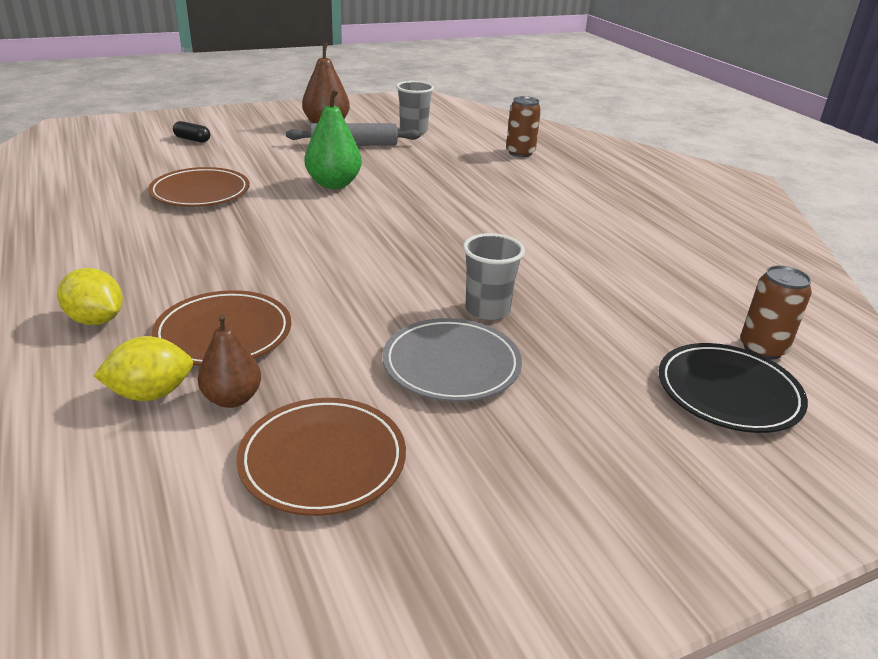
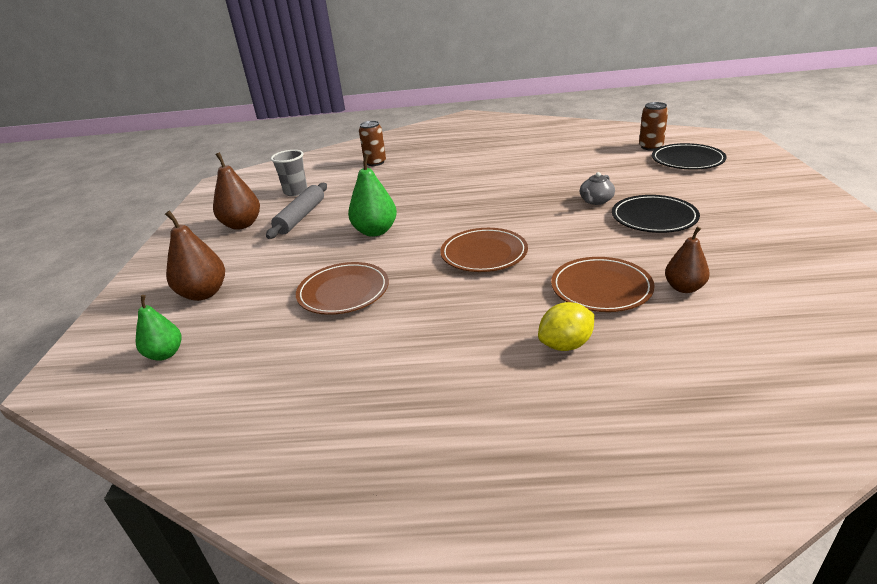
camera: 60 degrees left, 0 degrees up
(98, 148) = (165, 354): none -> green pear
(151, 394) = (676, 318): yellow lemon -> none
(192, 139) = (203, 293): black capsule -> brown pear
(323, 460) = (747, 262): brown plate -> brown plate (484, 254)
(451, 364) = (654, 218): grey plate -> black plate
(487, 310) = (595, 201): grey cup -> grey teapot

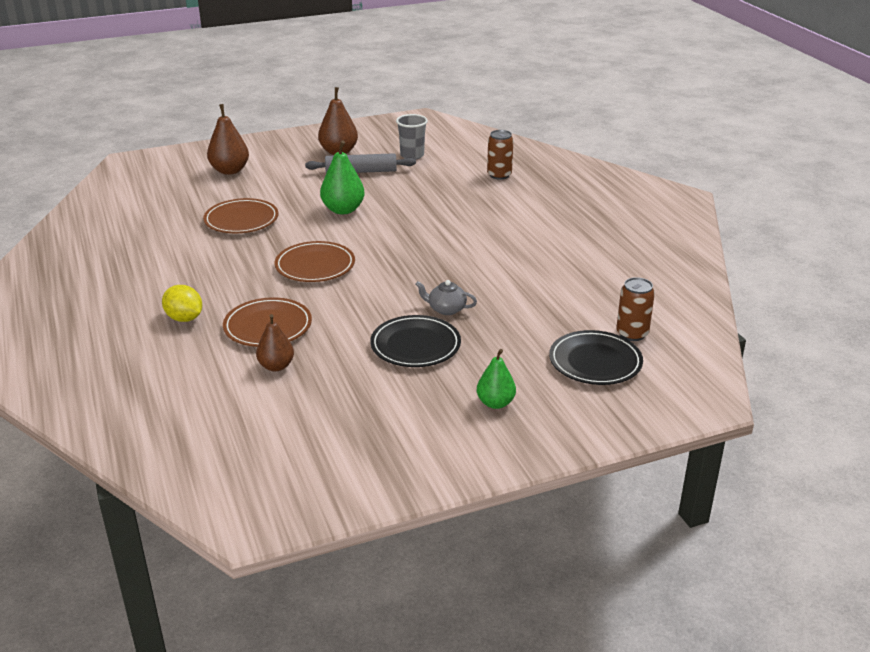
camera: 65 degrees right, 0 degrees up
(165, 354) = (157, 182): green pear -> green pear (495, 403)

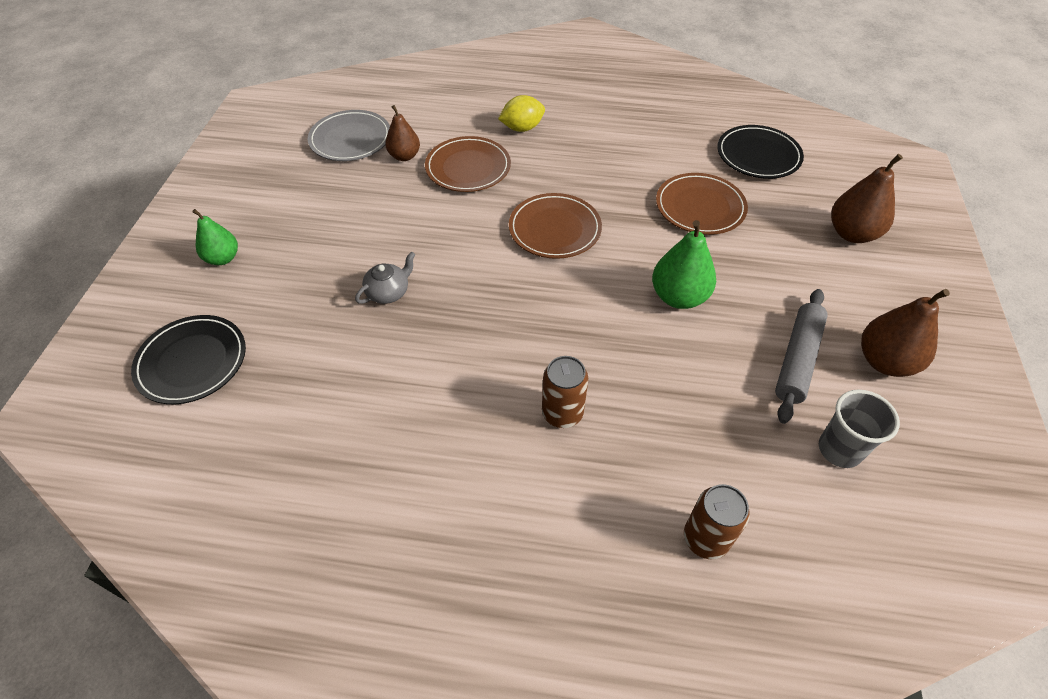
camera: 120 degrees right, 20 degrees up
(273, 410) = (350, 139): none -> grey plate
(415, 345) = (352, 244): black plate -> black plate (758, 155)
(632, 333) = (195, 427): brown can -> brown can (562, 413)

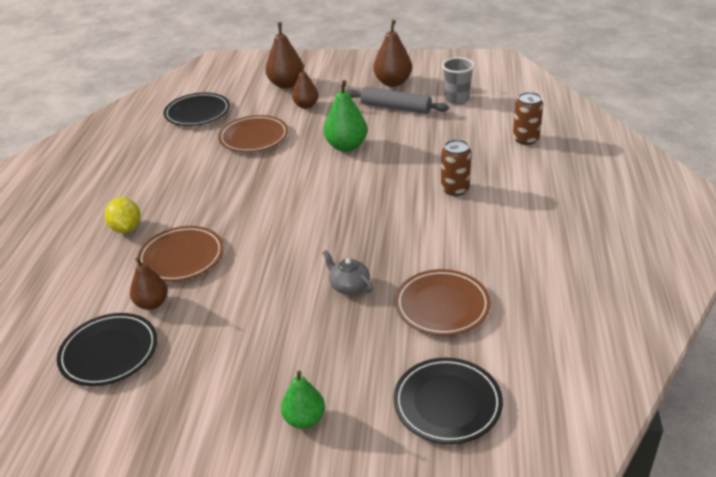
camera: 90 degrees left, 15 degrees down
(350, 139) = (109, 352): grey plate -> black plate
(554, 229) = (273, 202): brown plate -> brown plate (442, 305)
(790, 255) = (306, 105): none -> brown pear

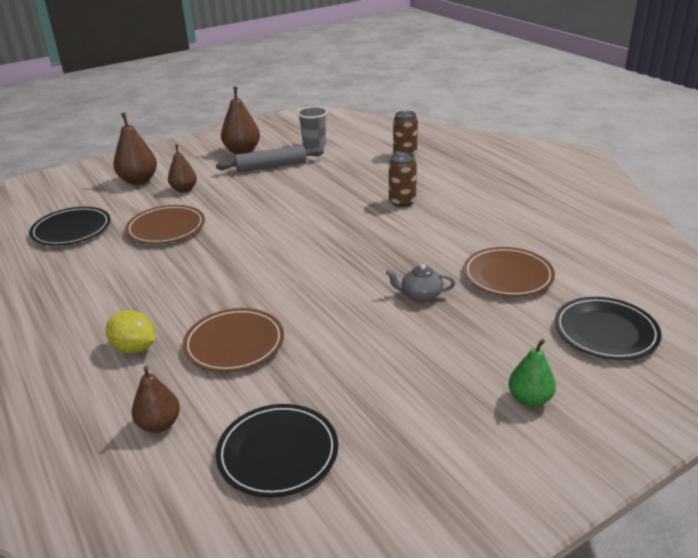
camera: 40 degrees left, 5 degrees down
(152, 303) = (261, 392): brown pear -> brown pear (159, 424)
(346, 146) = (268, 205): green pear -> none

